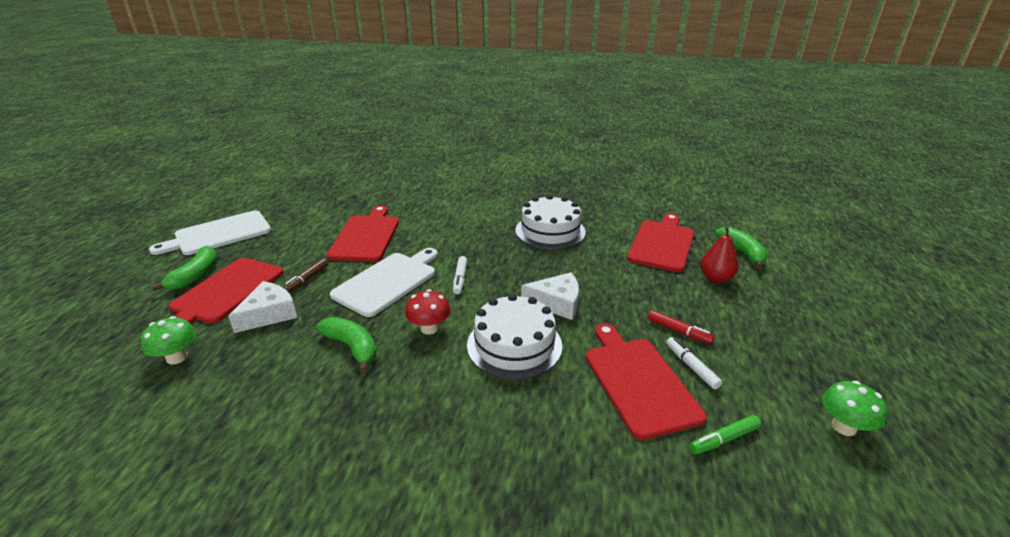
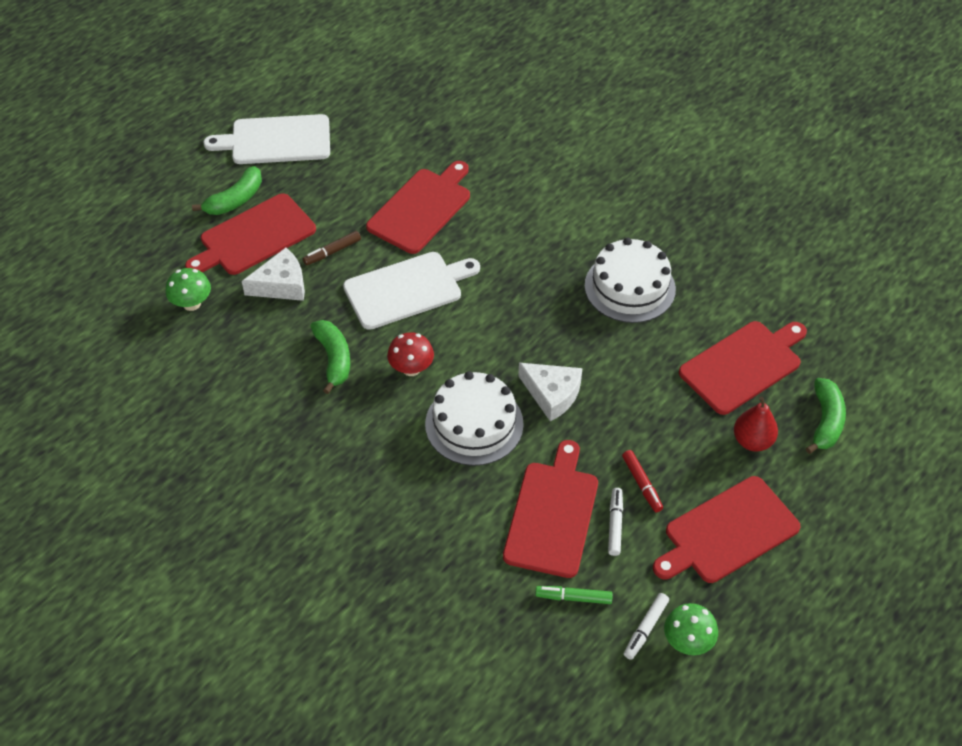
camera: 30 degrees right, 20 degrees up
(460, 279) = (480, 317): white marker -> white marker (645, 629)
(769, 335) = (727, 532): none -> red cutting board

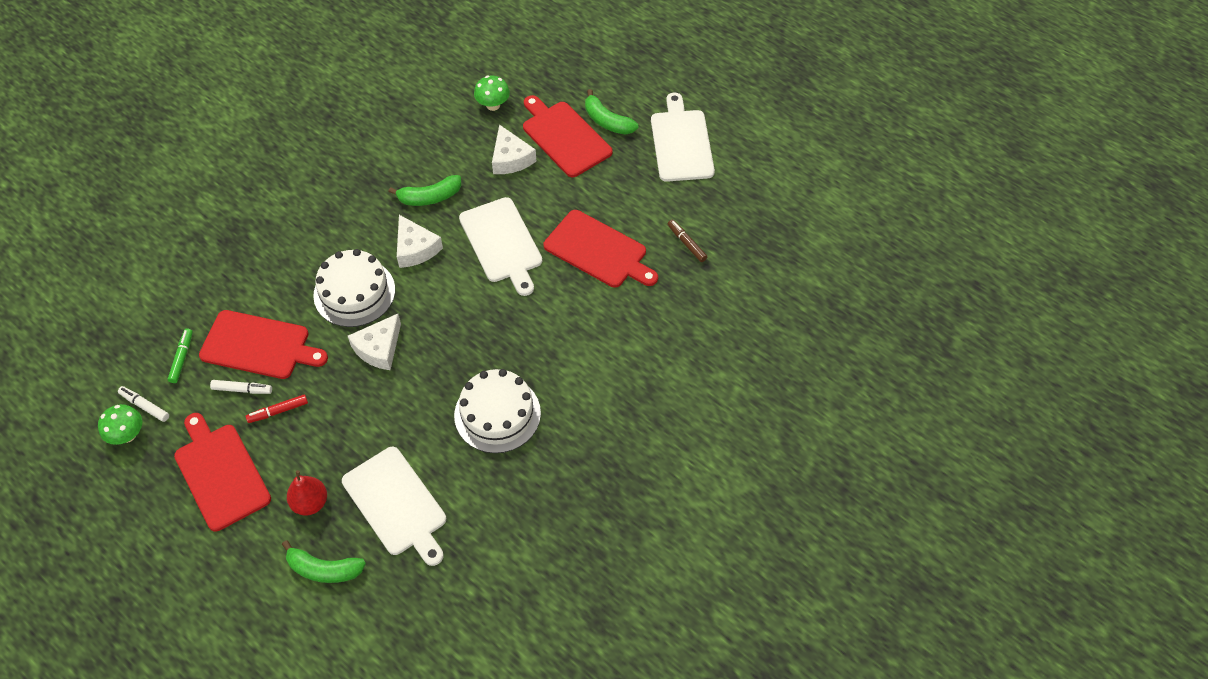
camera: 90 degrees right, 5 degrees up
(332, 252) = (546, 190): brown marker -> brown marker (686, 243)
(411, 368) = (415, 248): red mushroom -> white cheese
(743, 365) = (396, 504): red cutting board -> white cutting board

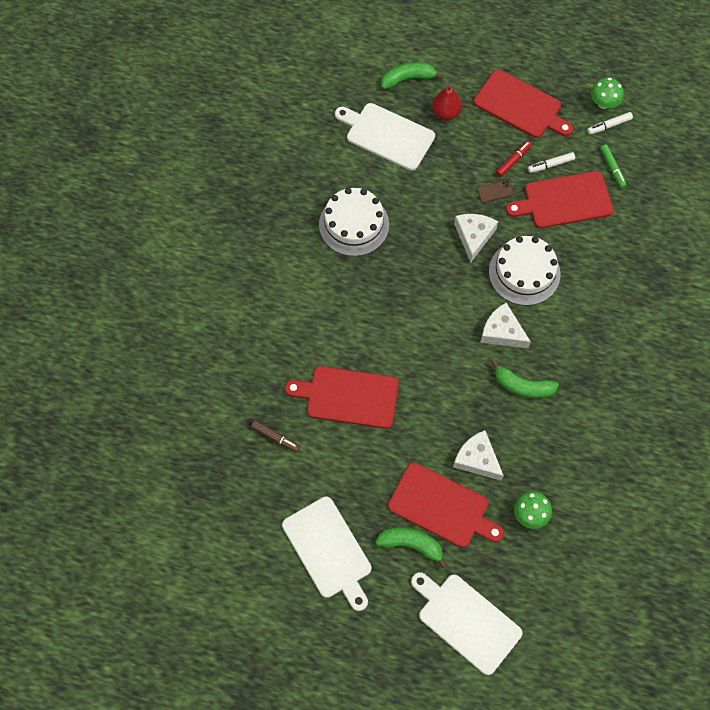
camera: 155 degrees right, 10 degrees up
(145, 406) = (609, 126): white marker -> white marker turned 150 degrees clockwise
(323, 386) = (495, 191): none -> brown phone
(430, 197) = (522, 386): green banana -> green banana turned 120 degrees counterclockwise
(502, 243) = (434, 368): white cutting board -> white cutting board (466, 621)

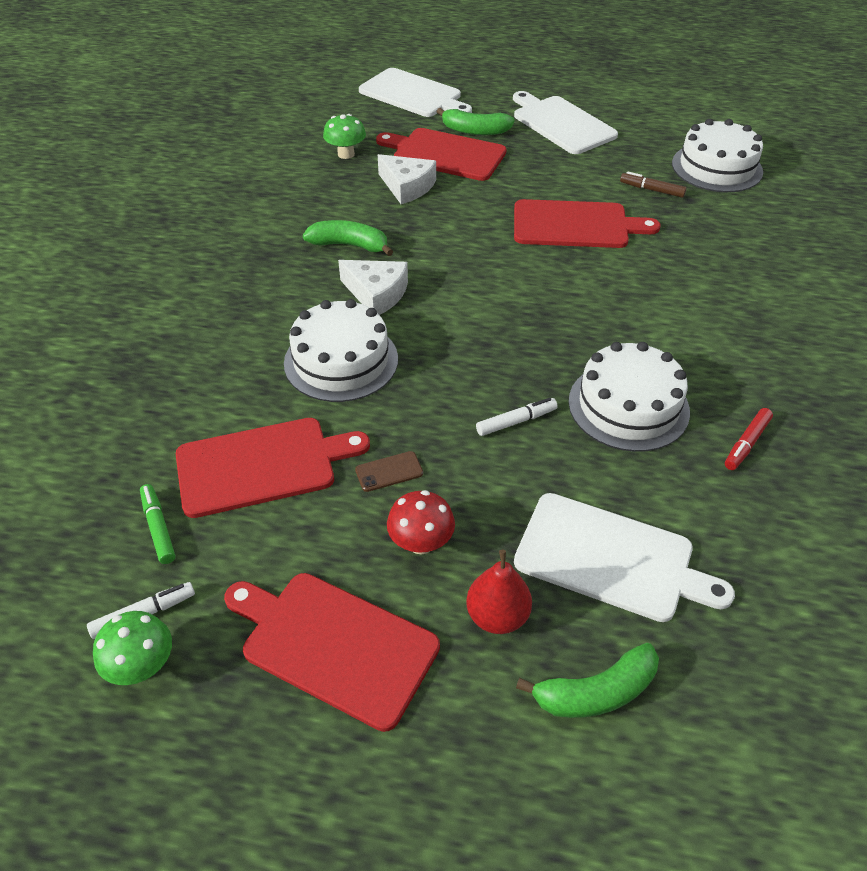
camera: 175 degrees right, 20 degrees down
(210, 466) = (716, 167): none -> white cake
(473, 236) = (424, 402): white cheese -> none
(479, 150) = (421, 543): none -> red mushroom
(513, 161) = (353, 527): red marker -> red marker (746, 444)
(550, 165) = (280, 525): white marker -> white marker (516, 421)

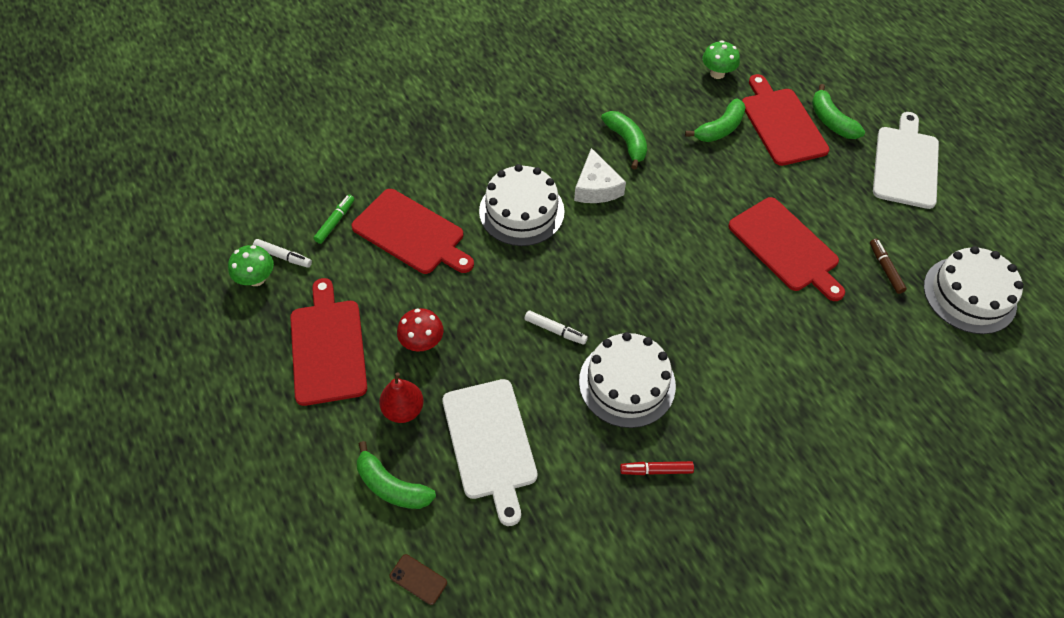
camera: 50 degrees right, 10 degrees up
(389, 471) = (458, 293): brown phone -> brown phone (418, 579)
(407, 187) = (720, 129): white cheese -> green banana
(413, 94) = (832, 58): white cutting board -> none

